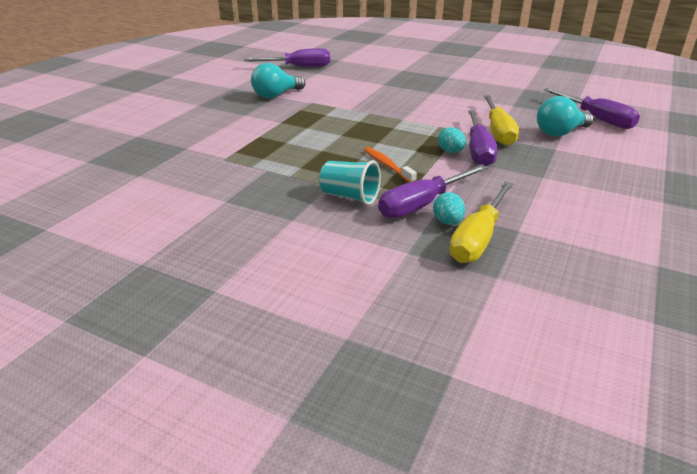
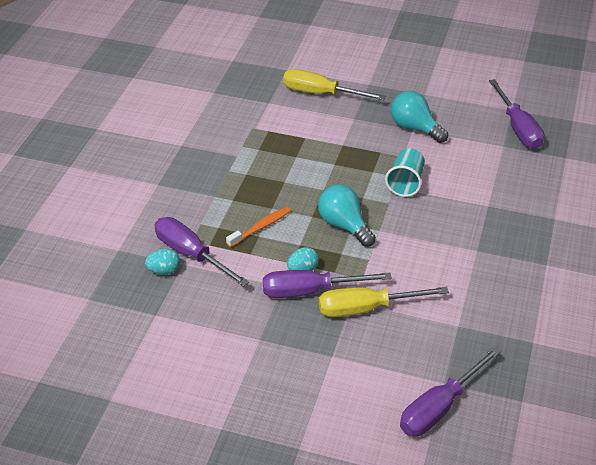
camera: 80 degrees right, 10 degrees up
(350, 197) = (197, 210): turquoise cup -> turquoise cup (405, 183)
(478, 238) = (141, 289): yellow screwdriver -> yellow screwdriver (321, 93)
(560, 133) = (379, 364): turquoise light bulb -> turquoise light bulb (344, 225)

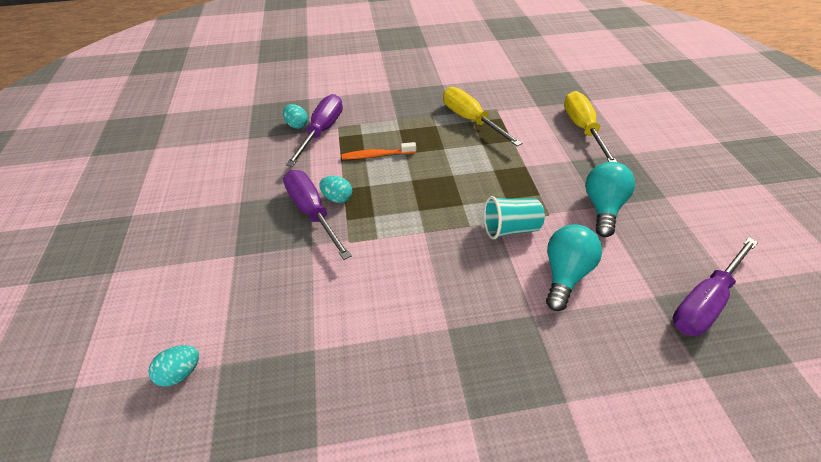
camera: 65 degrees right, 5 degrees up
(261, 227) = (376, 155): orange toothbrush -> orange toothbrush turned 150 degrees clockwise
(344, 225) = (414, 205): turquoise light bulb -> turquoise light bulb (565, 274)
(366, 308) = (307, 259): yellow screwdriver -> yellow screwdriver (470, 120)
(439, 407) = (181, 372): purple screwdriver -> turquoise egg

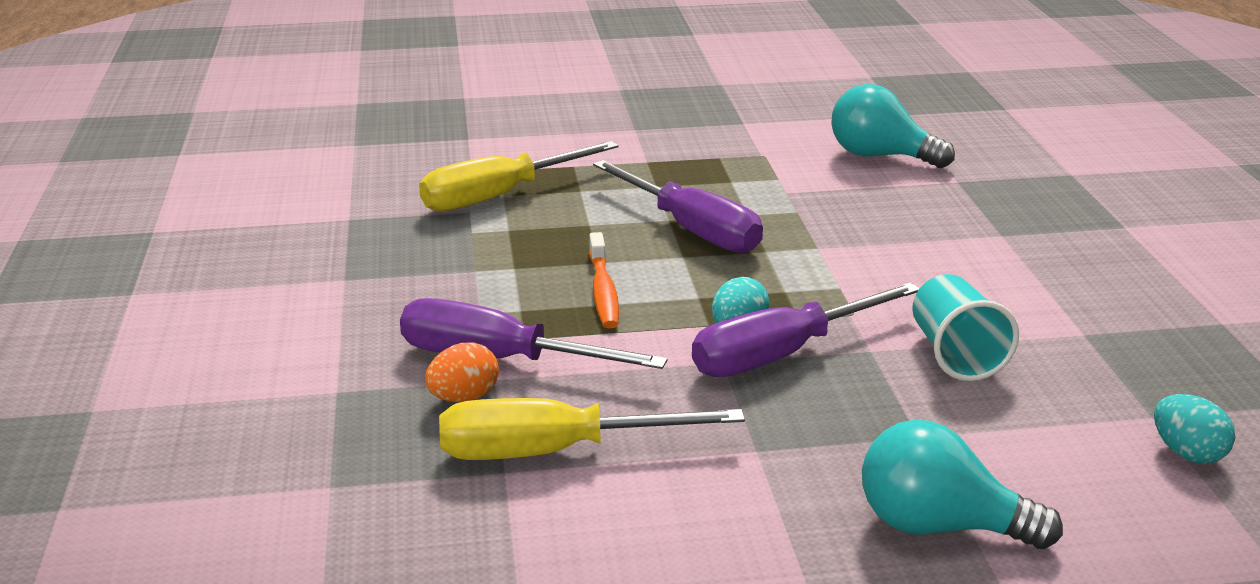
camera: 90 degrees left, 20 degrees down
(297, 125) = (464, 398): turquoise egg -> orange egg
(510, 228) = (799, 183): turquoise cup -> turquoise cup (955, 355)
(582, 129) = (550, 112): yellow screwdriver -> yellow screwdriver (553, 452)
(602, 207) = (746, 121): turquoise light bulb -> turquoise light bulb (939, 526)
(704, 301) = (901, 92): purple screwdriver -> purple screwdriver (692, 230)

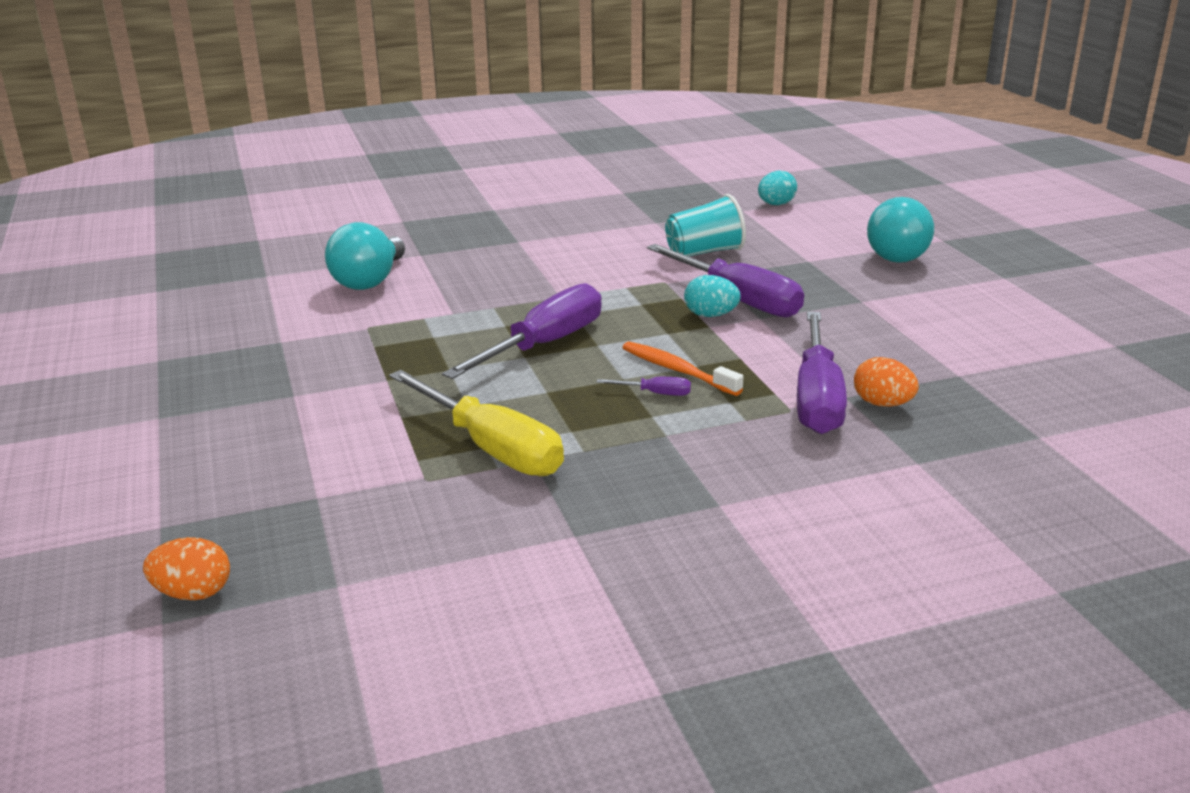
camera: 100 degrees left, 0 degrees up
(379, 108) = (193, 593): none -> orange egg
(553, 452) = (922, 361): yellow screwdriver -> none
(557, 274) = (655, 393): none -> purple screwdriver
(603, 291) = (677, 370): orange toothbrush -> orange toothbrush turned 120 degrees counterclockwise

